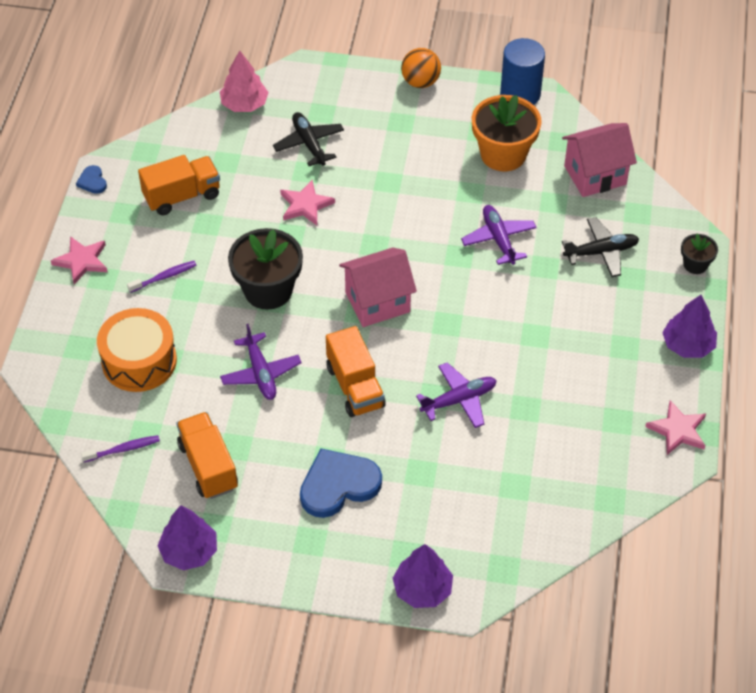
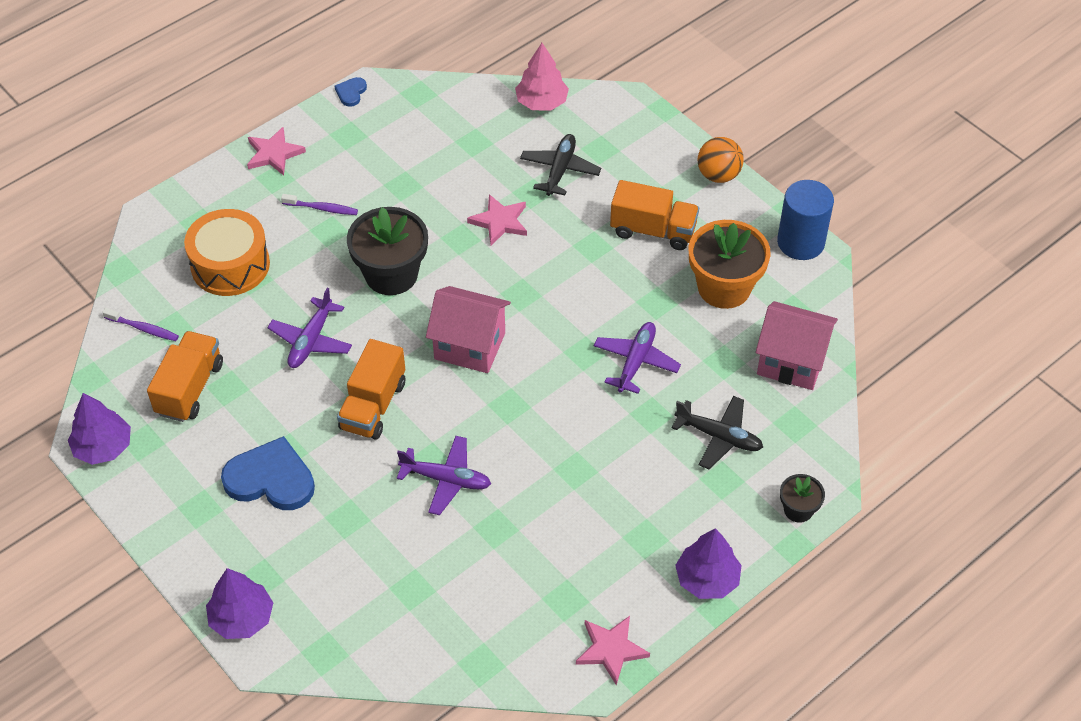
camera: 40 degrees right, 0 degrees up
(182, 196) = (407, 149): orange truck -> orange truck (653, 230)

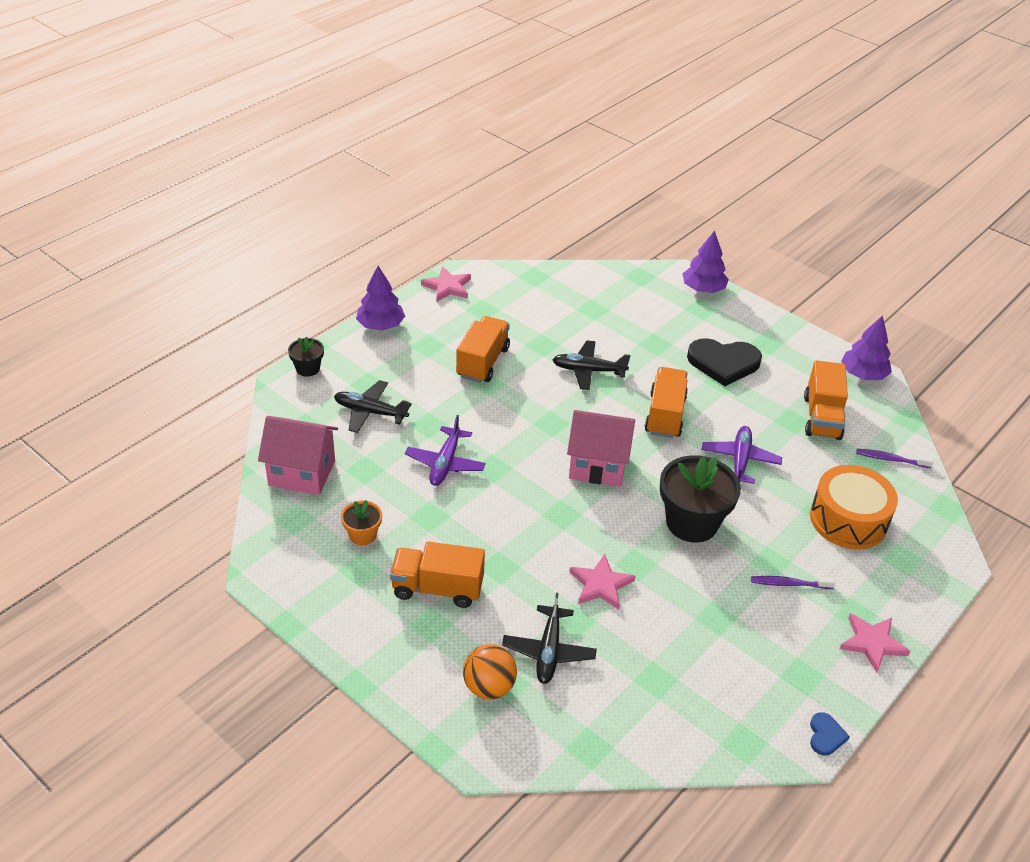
camera: 170 degrees right, 10 degrees down
(271, 479) = (723, 363): blue heart -> black heart
(446, 479) = (588, 370): purple plane -> black plane
(541, 102) = (589, 744): pink tree -> none
(577, 503) = (483, 362): none -> orange truck
(718, 175) = (366, 661): orange ball -> orange ball (489, 687)
(724, 287) = (363, 535): orange flower pot -> orange flower pot, size x0.51
(800, 242) = (279, 588): blue cylinder -> none

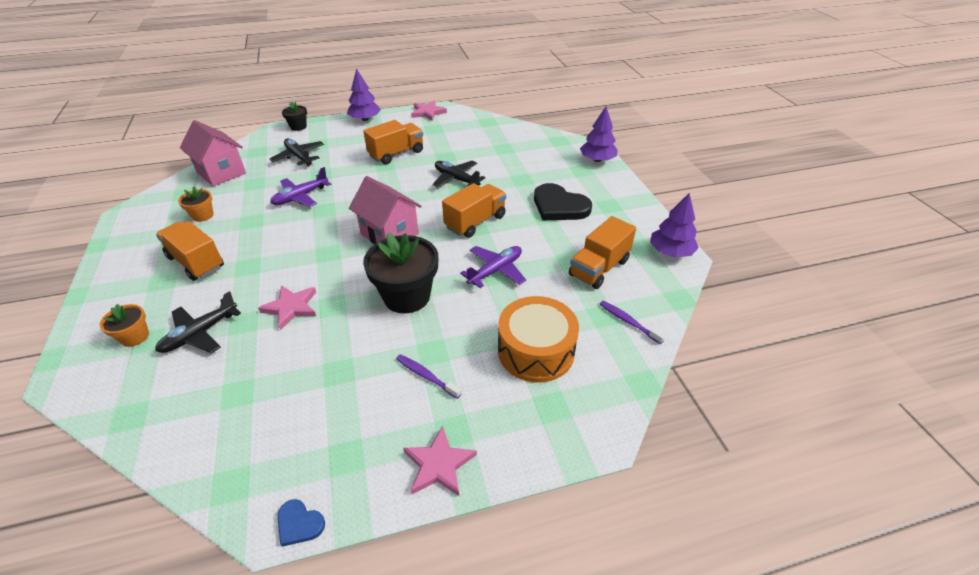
camera: 35 degrees right, 0 degrees up
(489, 687) = (135, 337): orange ball -> orange flower pot
(825, 735) = (299, 524): blue heart -> blue heart turned 75 degrees clockwise

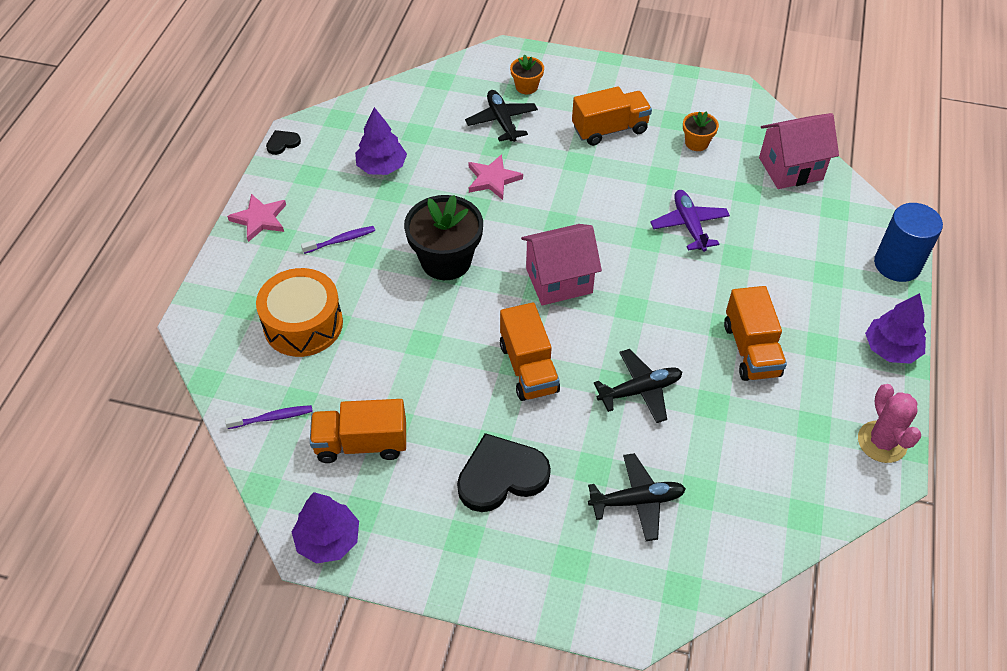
camera: 120 degrees right, 10 degrees up
(298, 127) = (897, 264): black flower pot -> blue cylinder
(299, 157) = (797, 245): black plane -> black plane (637, 501)
(299, 524) = (282, 143): blue heart -> black heart
(428, 112) = (882, 442): pink star -> pink cactus
(496, 270) = (429, 346): purple plane -> none
(597, 160) = (587, 607): purple tree -> purple tree (382, 167)
(599, 268) = (361, 443): orange truck -> orange truck turned 75 degrees counterclockwise

